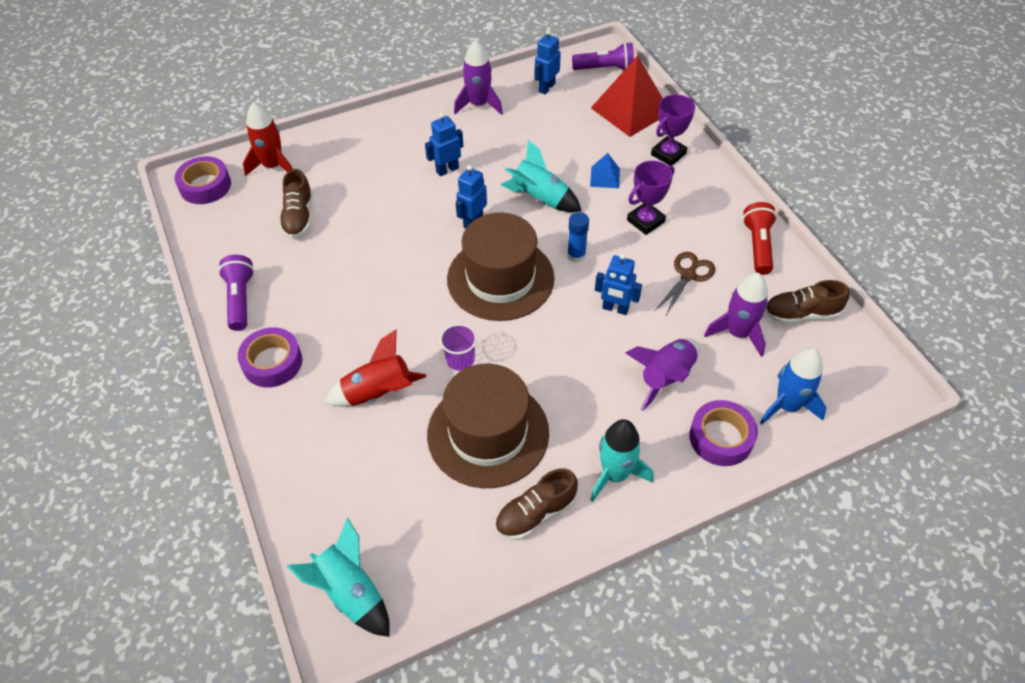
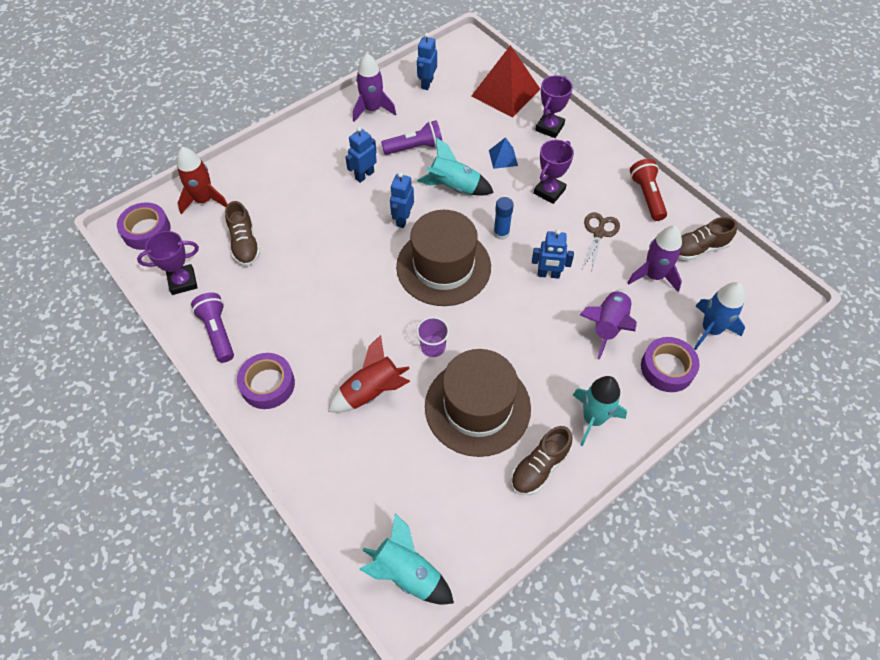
camera: 15 degrees left, 5 degrees up
(223, 243) = (183, 282): none -> purple trophy
(605, 69) = (472, 57): purple flashlight -> purple flashlight (415, 147)

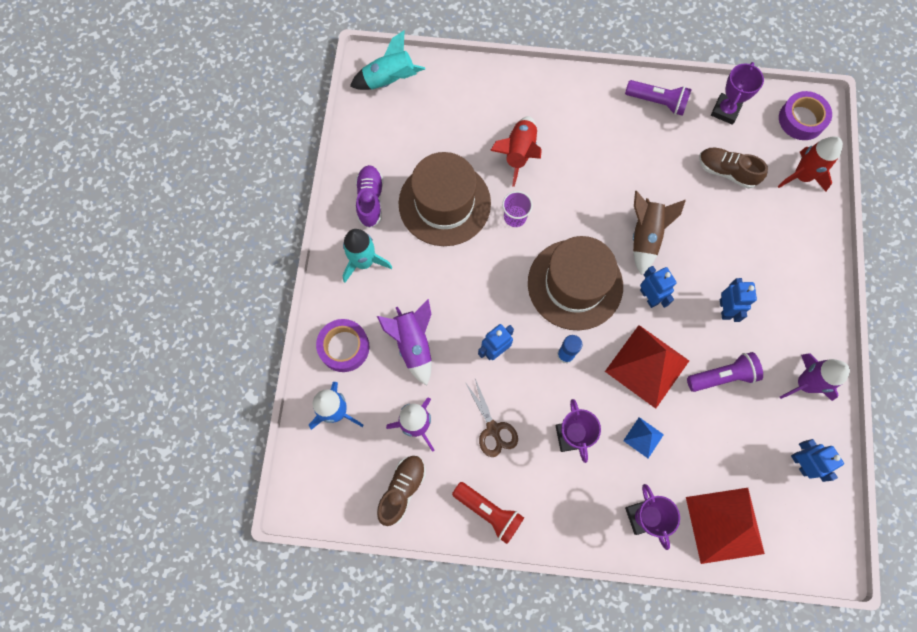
camera: 135 degrees right, 15 degrees up
(268, 384) = (585, 101): purple tape -> none
(356, 254) = (645, 236): none -> brown rocket
(415, 147) = (722, 376): purple flashlight -> purple flashlight turned 135 degrees counterclockwise
(454, 187) = (647, 365): turquoise rocket -> red pyramid
(539, 467) = (370, 200): brown shoe -> purple shoe

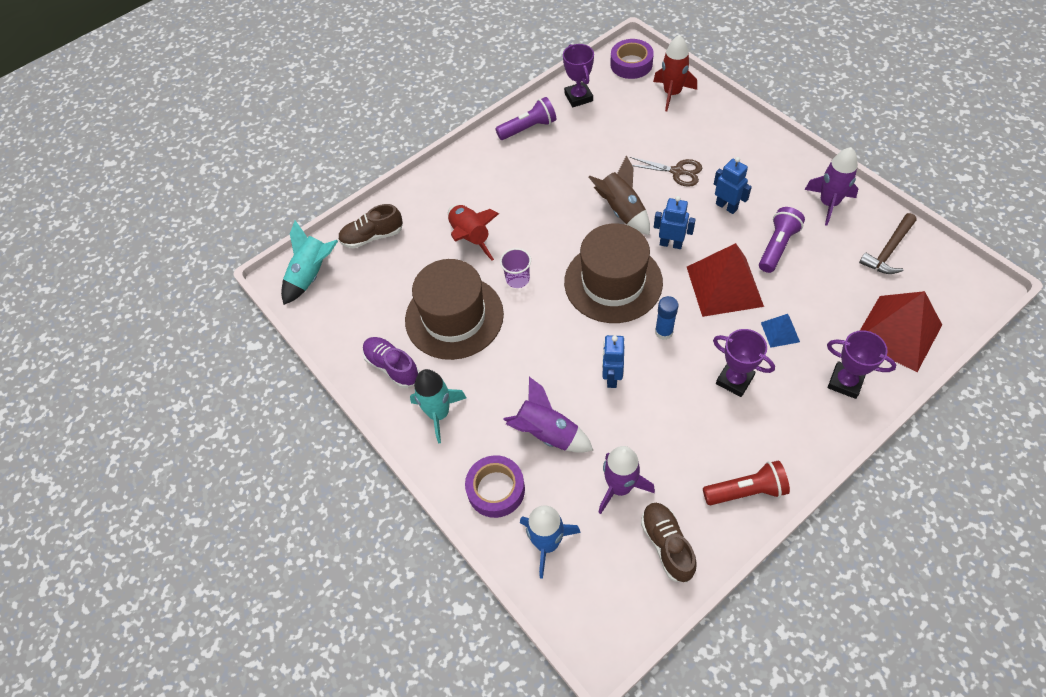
camera: 40 degrees left, 15 degrees down
(493, 429) = (677, 431): brown scissors -> brown scissors (677, 172)
(726, 172) = (624, 129): brown shoe -> brown shoe (372, 236)
(801, 463) = (888, 250): blue robot -> brown hammer

